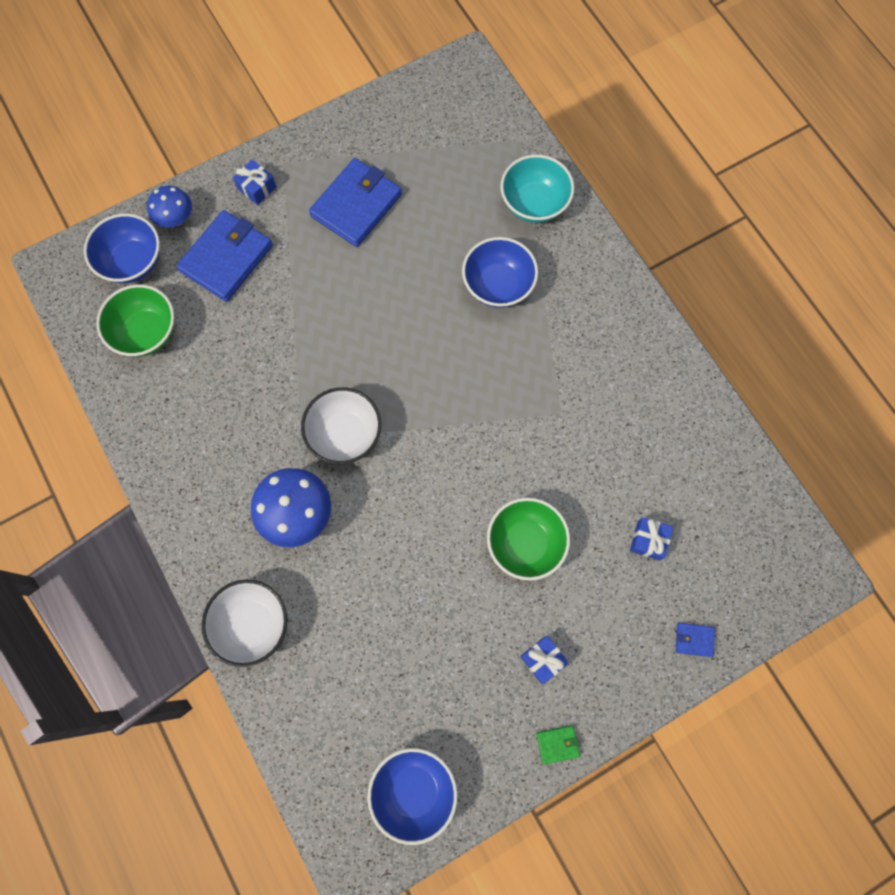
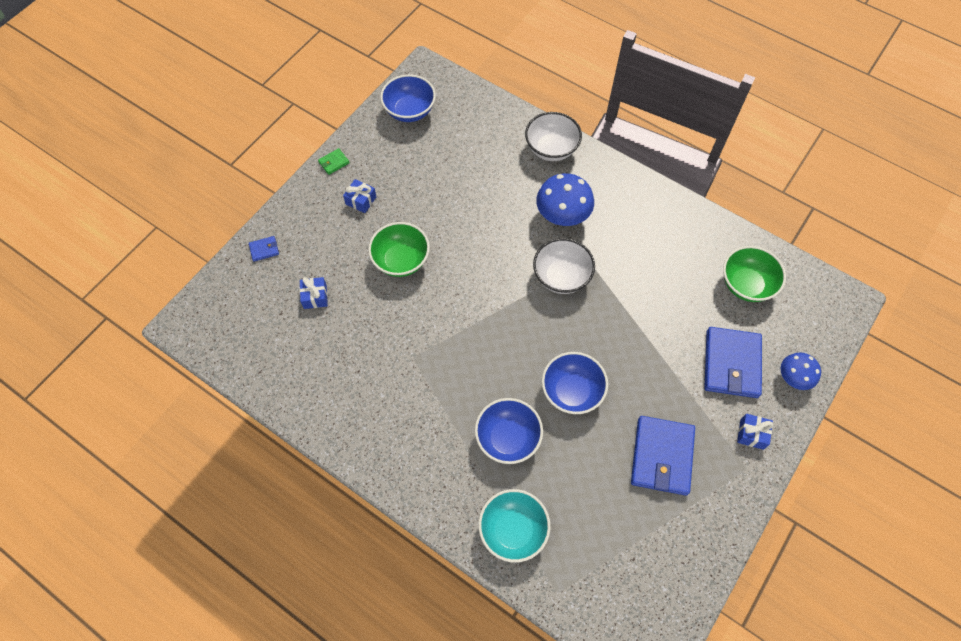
camera: 155 degrees right, 10 degrees down
(133, 262) = (797, 330): blue bowl -> blue bowl (572, 391)

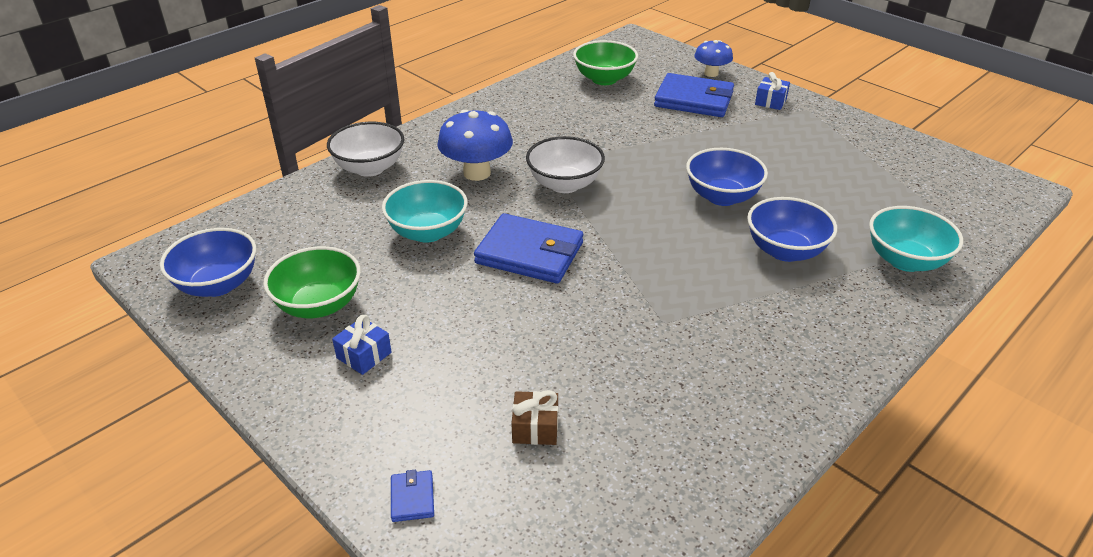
camera: 80 degrees left, 25 degrees down
(315, 297) = (535, 428): blue gift -> brown gift
(334, 162) = (266, 383): green wallet -> none
(401, 260) = (496, 319): green bowl -> green bowl (319, 305)
(482, 203) = (428, 232): none -> turquoise bowl
(662, 456) = (799, 151): blue wallet -> blue wallet (529, 253)

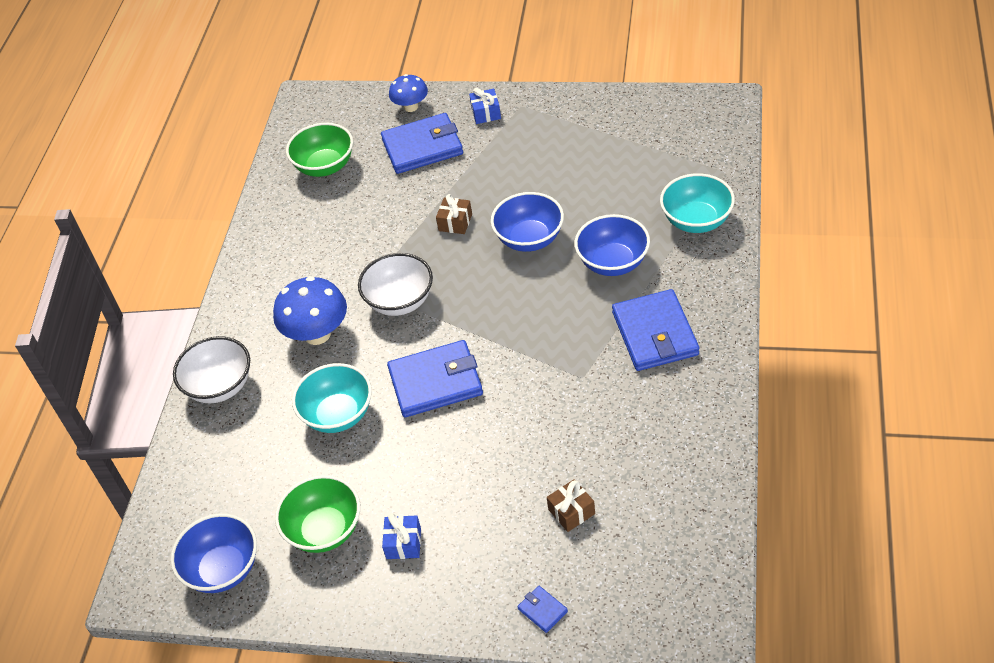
camera: 30 degrees left, 10 degrees up
(668, 156) = (455, 222): none -> brown gift
(773, 327) = (655, 334): none -> blue wallet

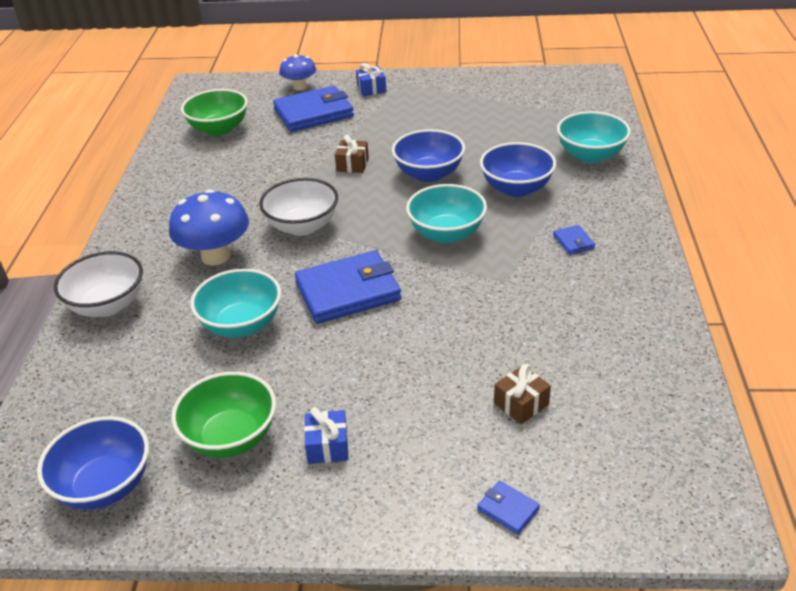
camera: 10 degrees left, 10 degrees down
(536, 317) = (446, 233): none -> turquoise bowl
(655, 334) = (573, 242): blue wallet -> blue wallet, size x0.42

